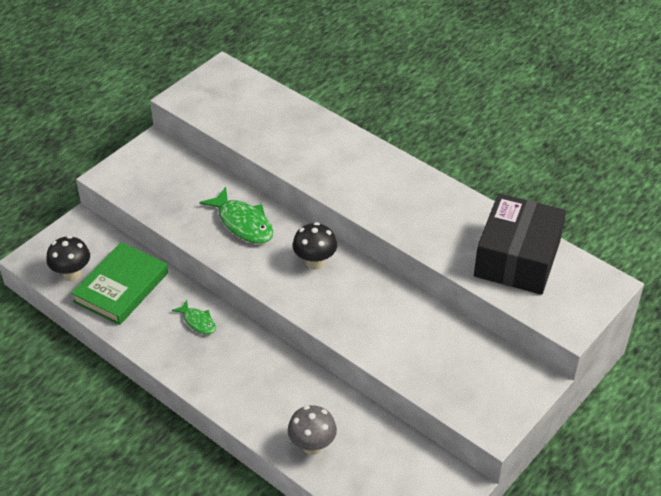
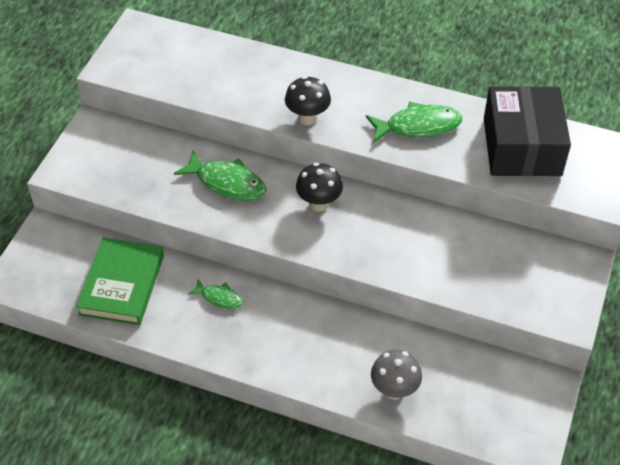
camera: 20 degrees left, 5 degrees up
(72, 274) = (62, 286): black mushroom -> black mushroom (307, 118)
(428, 215) = (418, 126): none -> green fish

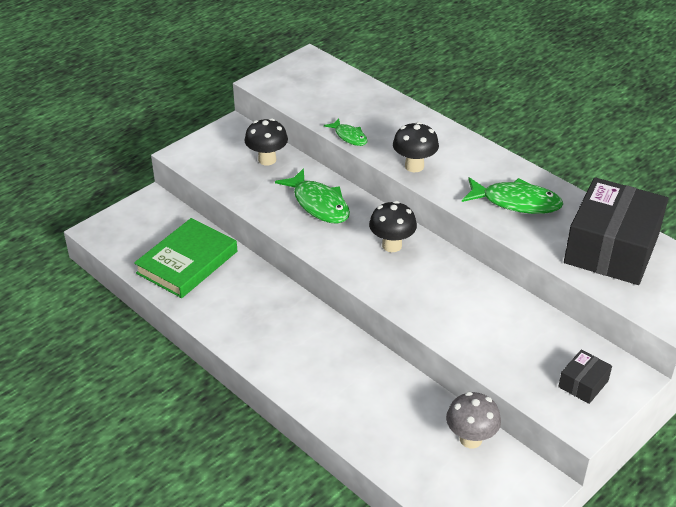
camera: 25 degrees right, 10 degrees down
(149, 150) = (267, 160): none -> black mushroom
(219, 298) = (264, 300): green fish -> green fish (349, 136)
(394, 390) = (377, 432): grey mushroom -> grey mushroom (470, 439)
(551, 282) = (583, 384): none -> black box

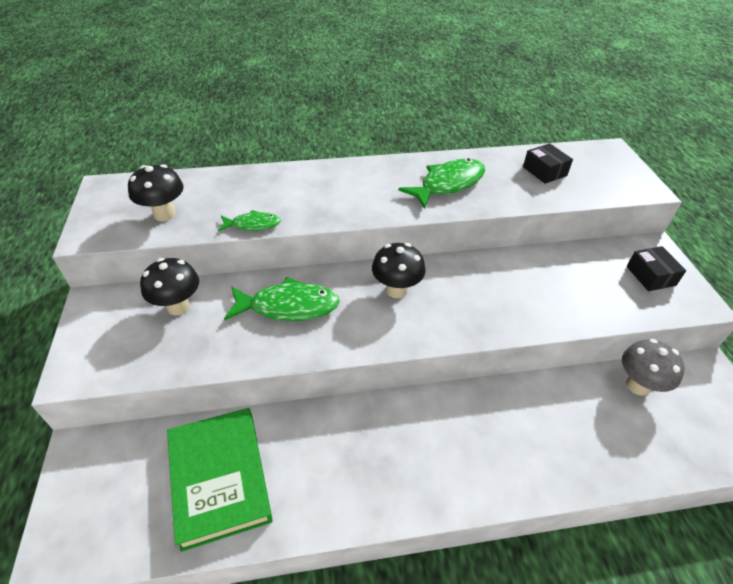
camera: 55 degrees left, 5 degrees up
(414, 166) = (342, 210): black mushroom -> black mushroom (164, 214)
(611, 248) = (544, 171): black box -> black box, size x0.43

